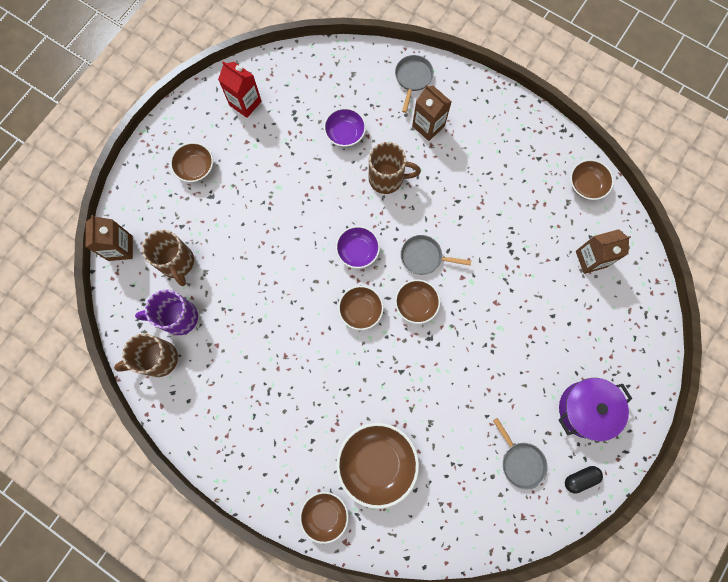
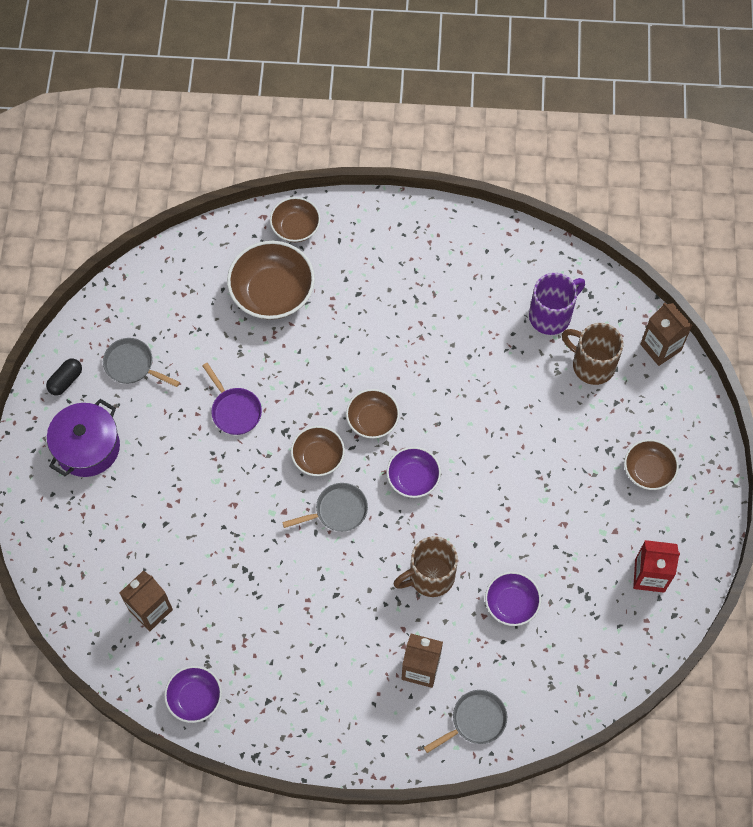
camera: 150 degrees right, 10 degrees down
(158, 359) = (542, 269): brown mug -> none
(413, 78) = (475, 721): grey pan -> grey pan turned 105 degrees counterclockwise
(459, 376) = (234, 410): none -> purple pan
(586, 185) = (195, 698): brown bowl -> purple bowl

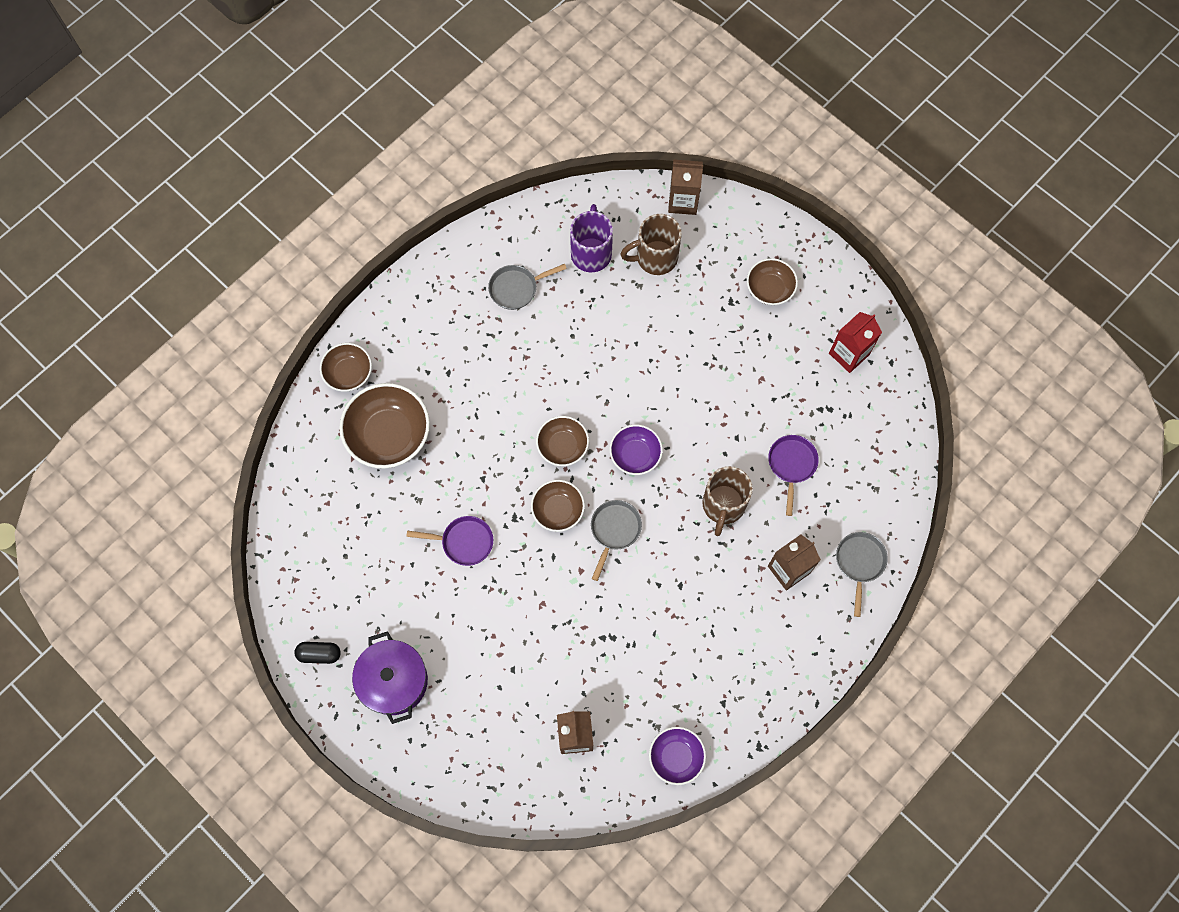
camera: 50 degrees left, 5 degrees up
(66, 380) = (319, 654): black capsule -> black capsule turned 75 degrees counterclockwise
(132, 365) = (353, 590): grey pan -> grey pan (516, 288)
(511, 603) = (791, 465): purple bowl -> purple pan

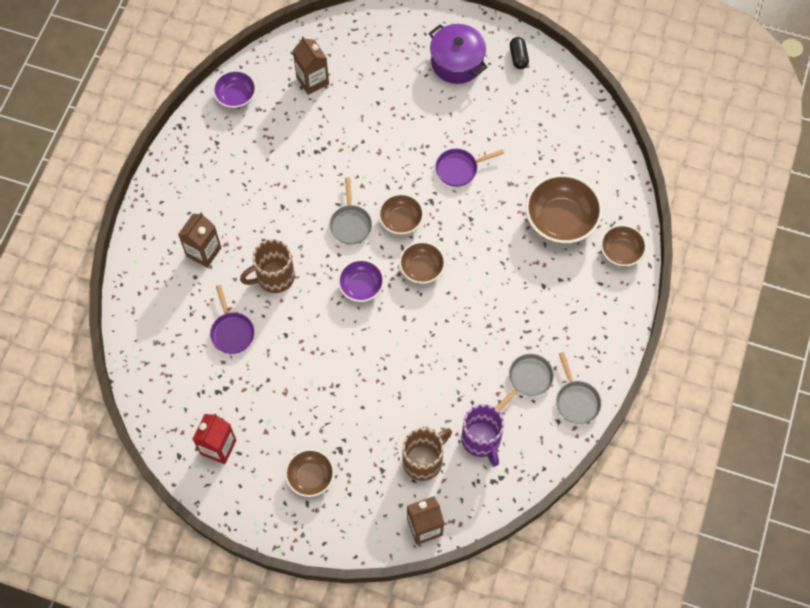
camera: 155 degrees right, 5 degrees down
(319, 654) = (518, 57): black capsule -> black capsule turned 75 degrees counterclockwise
(723, 505) = (274, 277): brown mug -> brown mug turned 105 degrees counterclockwise
(859, 563) = (149, 279): grey pan -> grey pan (576, 400)

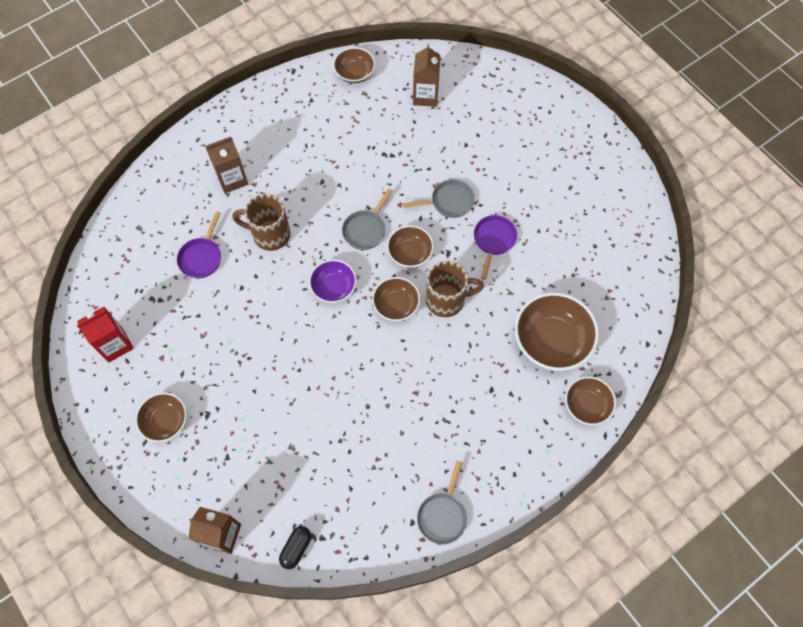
camera: 35 degrees right, 0 degrees up
(236, 96) = (355, 73): purple bowl -> brown bowl
(424, 460) = (268, 474): brown mug -> brown mug (447, 300)
(457, 62) = (559, 150): purple pot -> none
(459, 169) = (493, 241): purple pan -> purple pan turned 90 degrees clockwise
(481, 440) = (331, 491): purple mug -> none
(518, 57) = (617, 177): black capsule -> black capsule (296, 548)
(527, 380) = (413, 465): grey pan -> grey pan (449, 202)

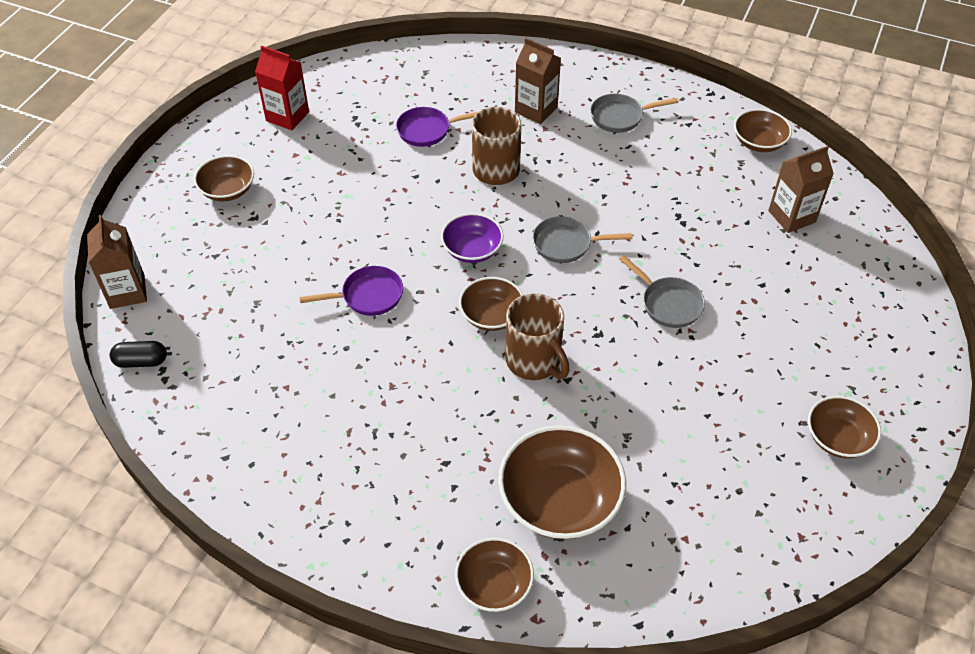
camera: 60 degrees right, 15 degrees down
(410, 253) = (569, 298): brown bowl -> brown bowl (838, 438)
(443, 515) = (250, 485): grey pan -> grey pan (620, 117)
(493, 241) = (652, 373): purple pan -> purple pan (368, 296)

